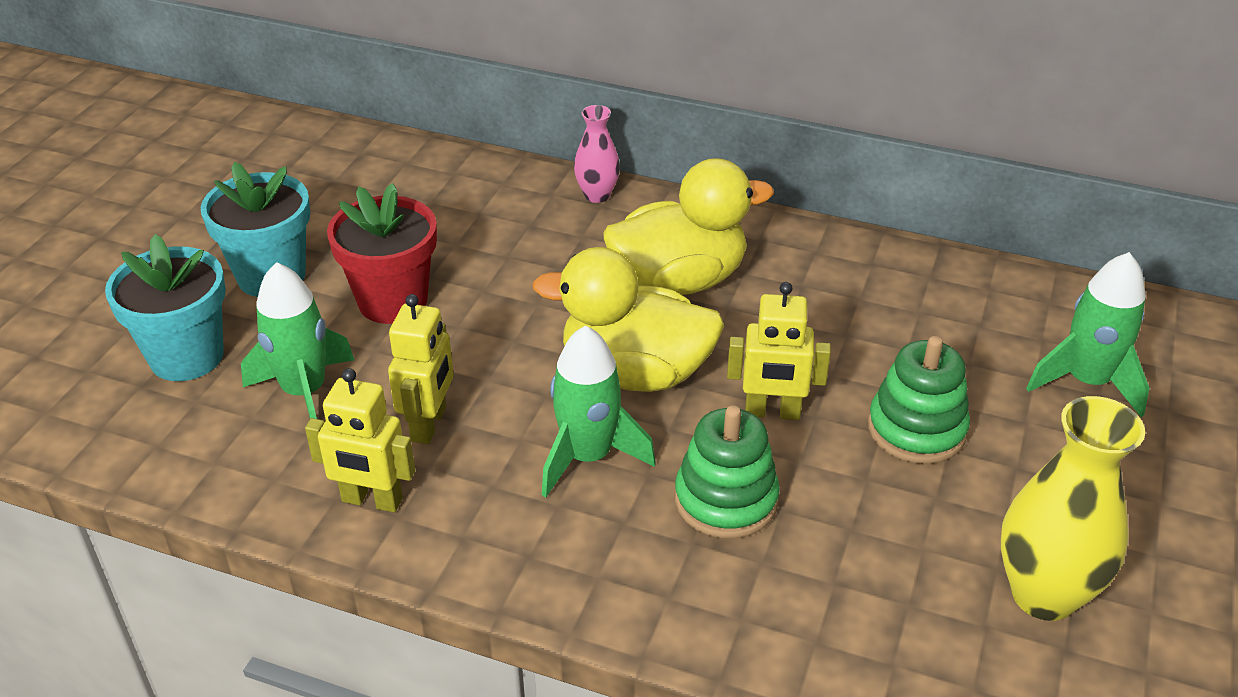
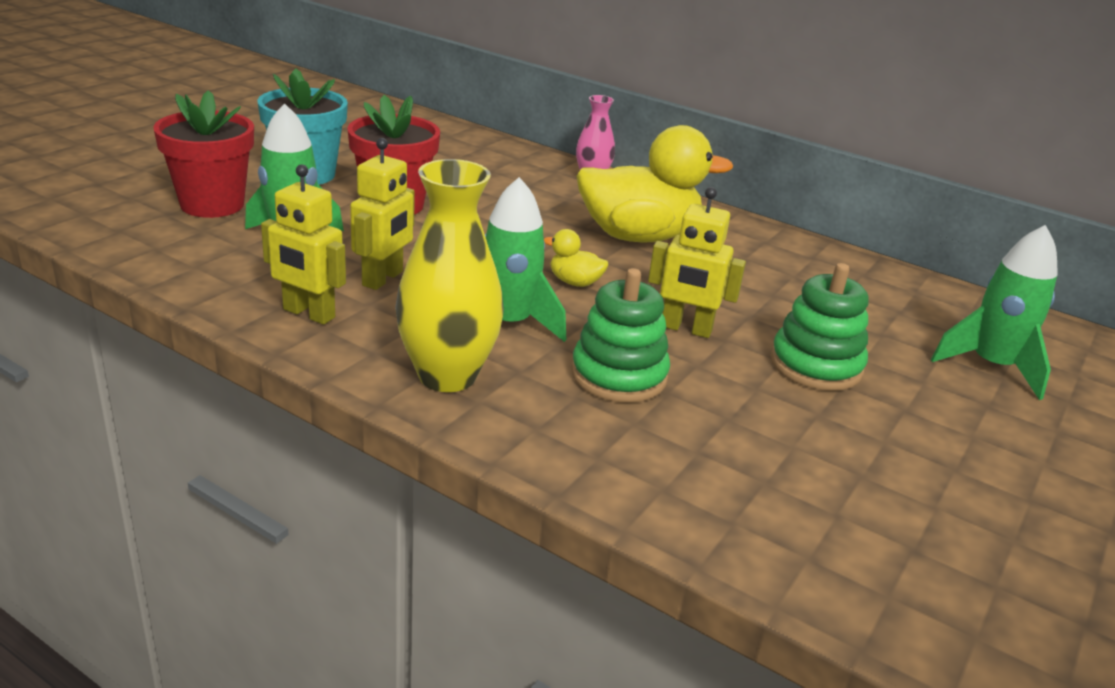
camera: 10 degrees right, 10 degrees down
(186, 356) = (212, 204): turquoise flower pot -> red flower pot
(635, 373) = (575, 282): yellow duck -> yellow duck, size x0.42
(1043, 594) = (903, 503): yellow vase -> yellow vase (447, 376)

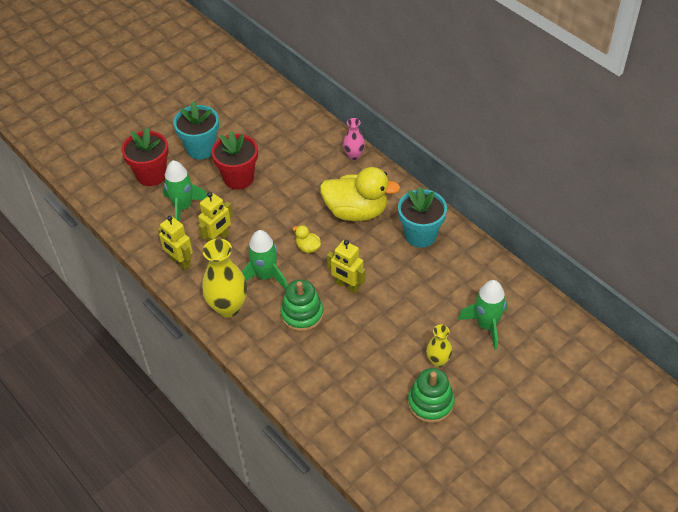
camera: 20 degrees right, 20 degrees up
(773, 259) = (420, 235): none -> turquoise flower pot
(816, 365) = (397, 316): green stacking toy -> green stacking toy (430, 403)
(950, 426) = (438, 361): none -> yellow vase

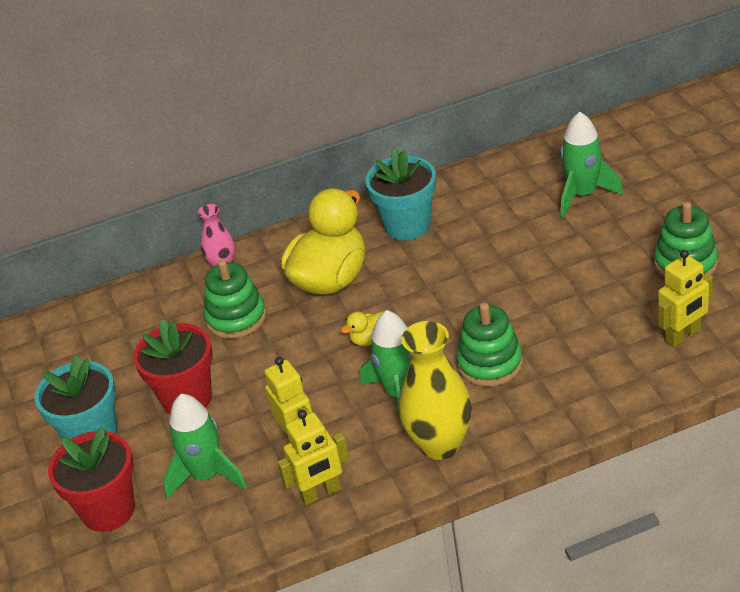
camera: 65 degrees left, 10 degrees down
(309, 177) = (236, 318): none -> green stacking toy
(347, 286) = (460, 309): yellow robot -> yellow robot (683, 336)
(438, 361) = (622, 245): yellow vase -> none

